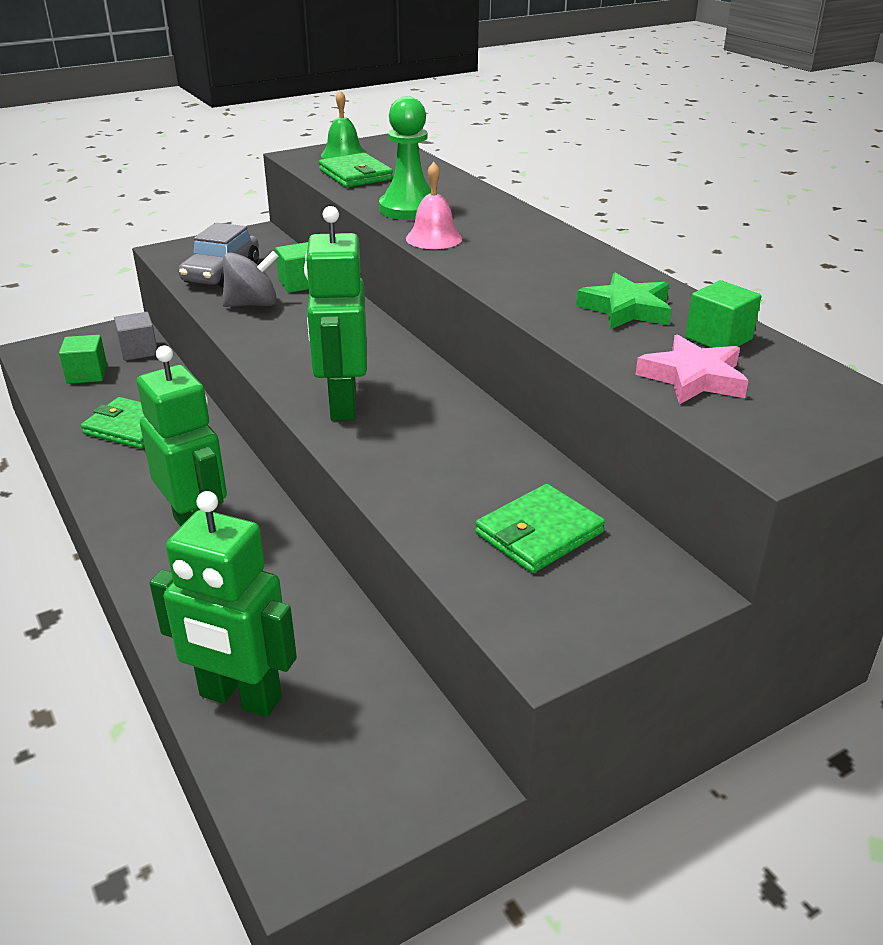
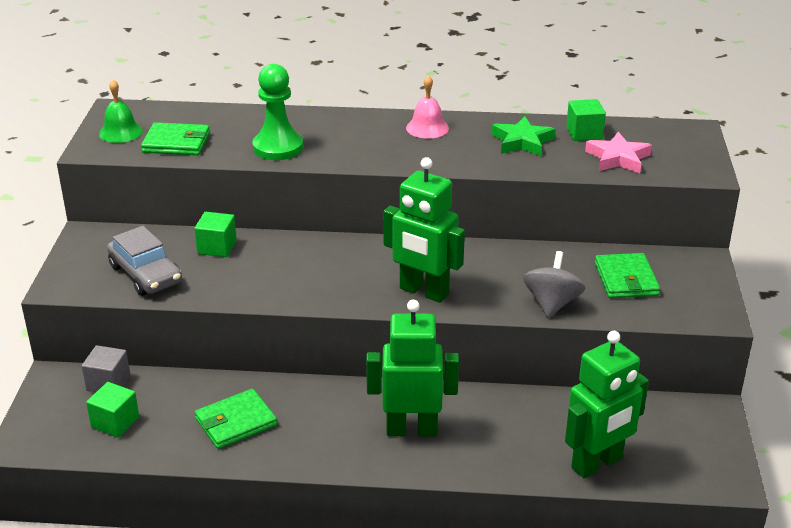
camera: 55 degrees left, 0 degrees up
(252, 304) = (226, 278): grey spinning top -> grey spinning top (552, 303)
(434, 238) = (343, 157): pink bell -> pink bell (427, 128)

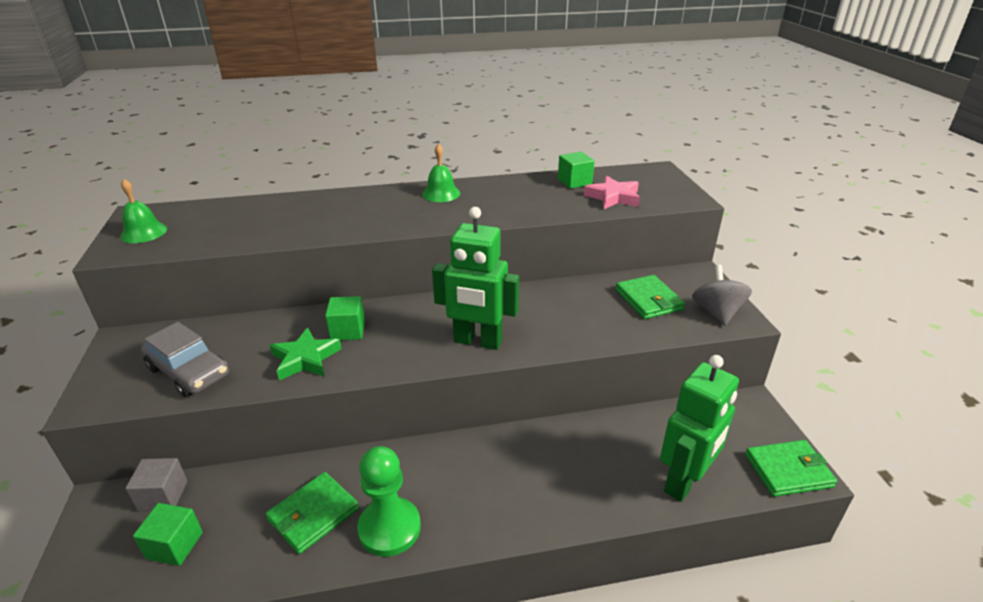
camera: 15 degrees left, 0 degrees up
(176, 143) = (203, 235): green wallet -> green wallet (788, 470)
(217, 247) = (262, 330): green cube -> green cube (348, 330)
(278, 147) = (307, 226): green pawn -> green pawn (389, 528)
(411, 429) = (497, 483): green robot -> none
(427, 128) = (441, 193): pink bell -> green bell
(522, 141) = (527, 194): green star -> green star (305, 359)
(552, 303) = (598, 333): grey spinning top -> grey spinning top (717, 312)

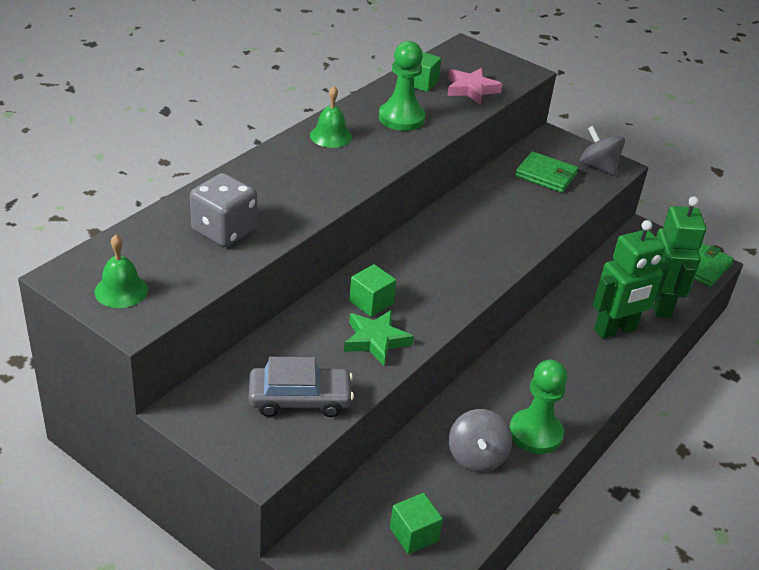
camera: 45 degrees left, 5 degrees up
(163, 496) = (350, 516): grey cube -> none
(263, 223) = (224, 230): none -> grey dice
(313, 514) = (476, 456): green wallet -> grey spinning top
(477, 341) = (479, 263): green robot -> green robot (615, 330)
(516, 198) = (401, 118): none -> green pawn

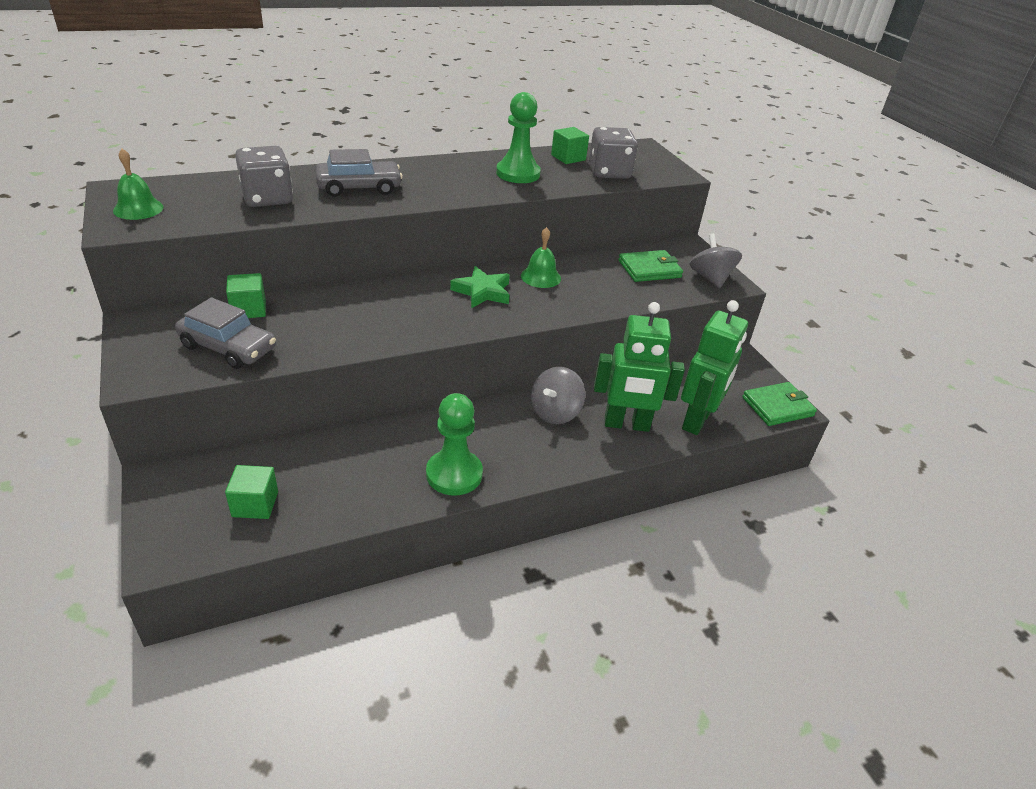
camera: 30 degrees right, 0 degrees up
(288, 186) = (359, 187): none -> grey car
(330, 136) = (440, 168): green bell -> green bell (540, 277)
(371, 302) = (375, 305): green cube -> green cube (249, 309)
(376, 340) = (343, 331): green star -> green star (482, 292)
(471, 89) = (609, 172): pink star -> grey dice
(476, 456) = (379, 469): grey spinning top -> grey spinning top (555, 412)
(546, 175) = (649, 269): green wallet -> green wallet turned 75 degrees counterclockwise

